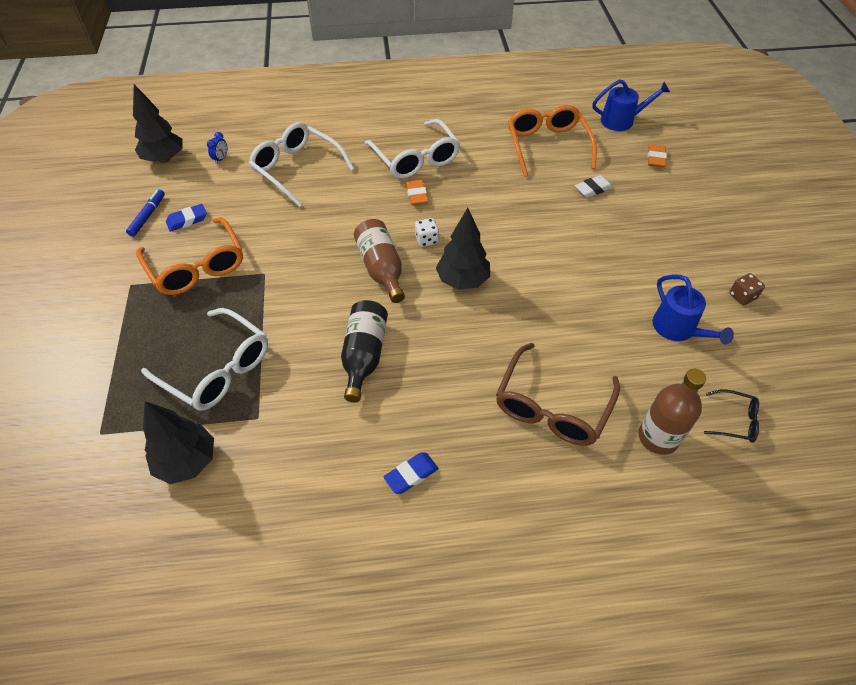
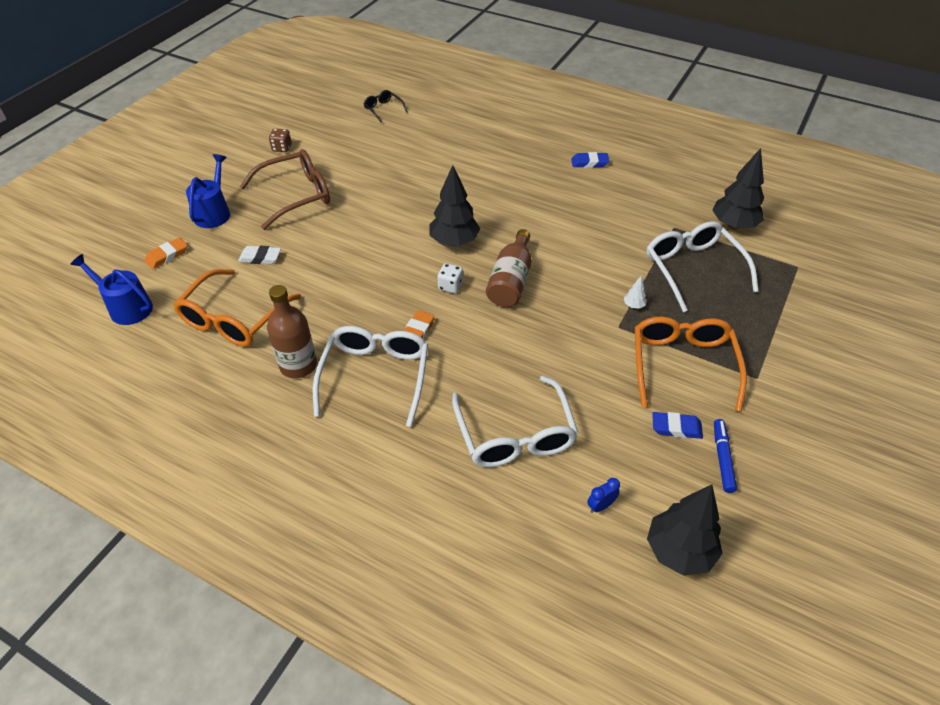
camera: 145 degrees left, 5 degrees down
(148, 216) = (722, 458): blue marker -> blue marker turned 135 degrees clockwise
(260, 299) = (634, 305): none -> white tree
(364, 356) = (573, 229): black bottle -> none
(551, 408) = (476, 154): brown glasses -> brown glasses (297, 195)
(658, 437) = (433, 121): brown bottle -> brown bottle (298, 365)
(677, 329) = (348, 152): blue watering can -> blue watering can (214, 213)

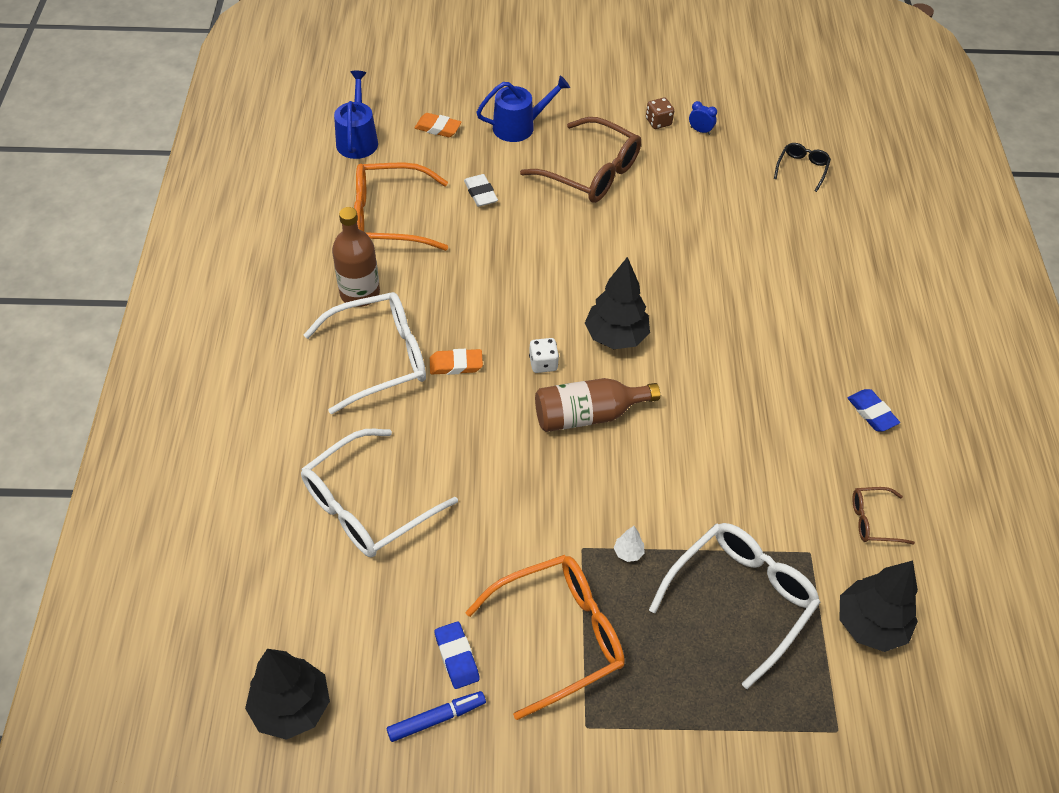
camera: 60 degrees right, 5 degrees up
(600, 506) = (315, 615): blue clock -> blue clock (700, 130)
(664, 194) = (872, 520): none -> brown glasses

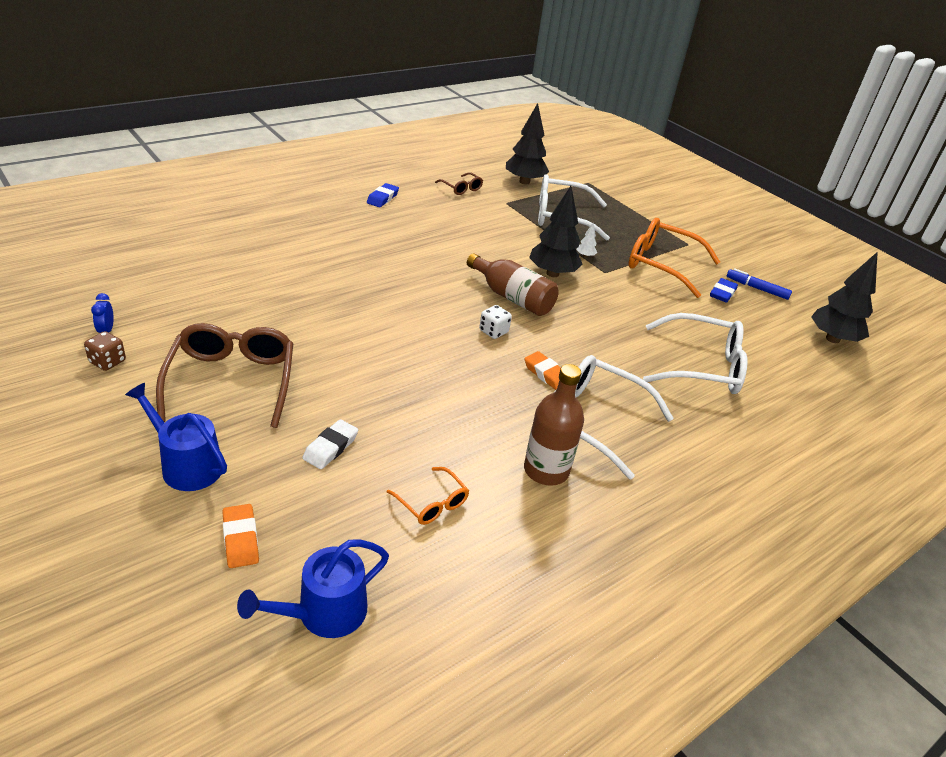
camera: 130 degrees left, 15 degrees down
(387, 218) = (432, 504): orange glasses -> orange glasses, size x0.49
(616, 337) = (429, 306): black tree -> black tree (552, 273)
(802, 168) = (131, 263): black glasses -> none

